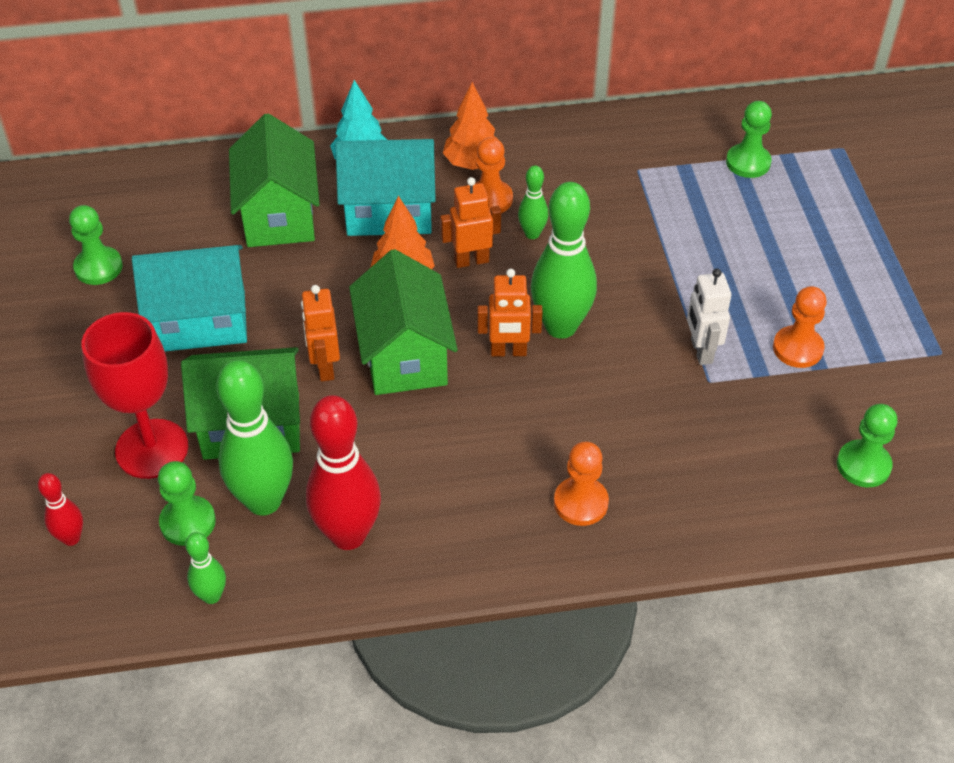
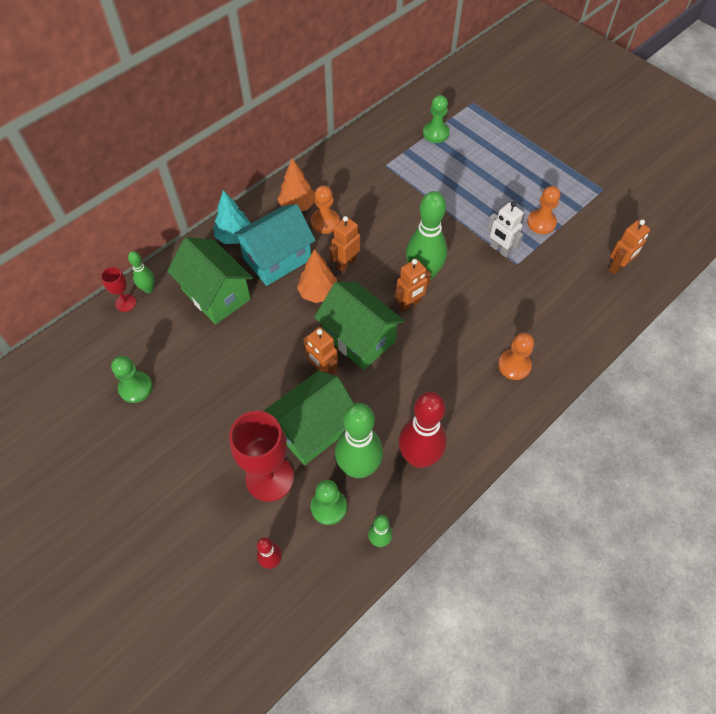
camera: 35 degrees left, 10 degrees up
(170, 171) = (125, 303): none -> red goblet
(201, 321) = (228, 385): turquoise house -> none
(532, 234) = (364, 230): green bowling pin -> green bowling pin (148, 289)
(863, 465) = (618, 267): green pawn -> orange robot

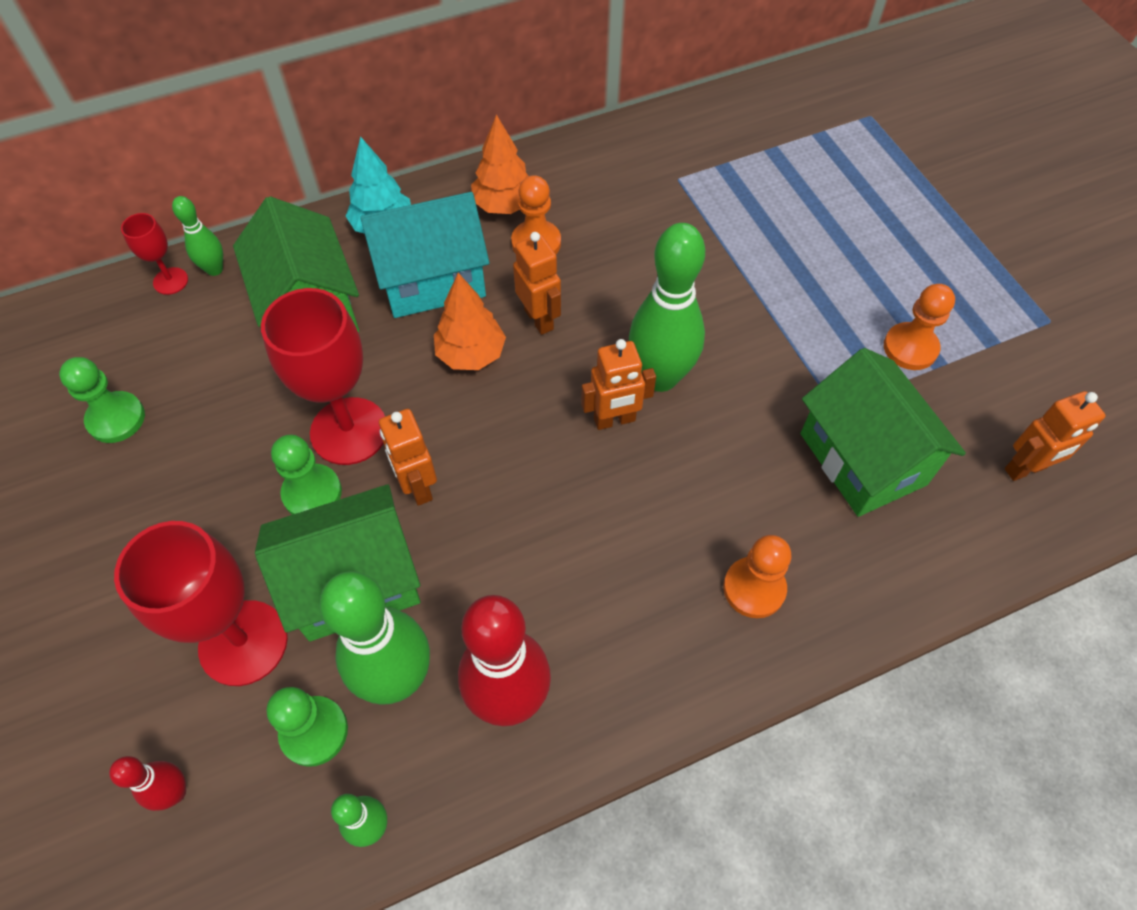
camera: 20 degrees right, 0 degrees up
(271, 353) = (349, 431): none -> red goblet
(346, 263) = (539, 319): orange robot -> orange robot turned 90 degrees clockwise
(359, 338) = (503, 451): green house -> green house (862, 459)
(436, 133) = (785, 149): green pawn -> green pawn (312, 493)
(500, 249) = (815, 373): white robot -> none

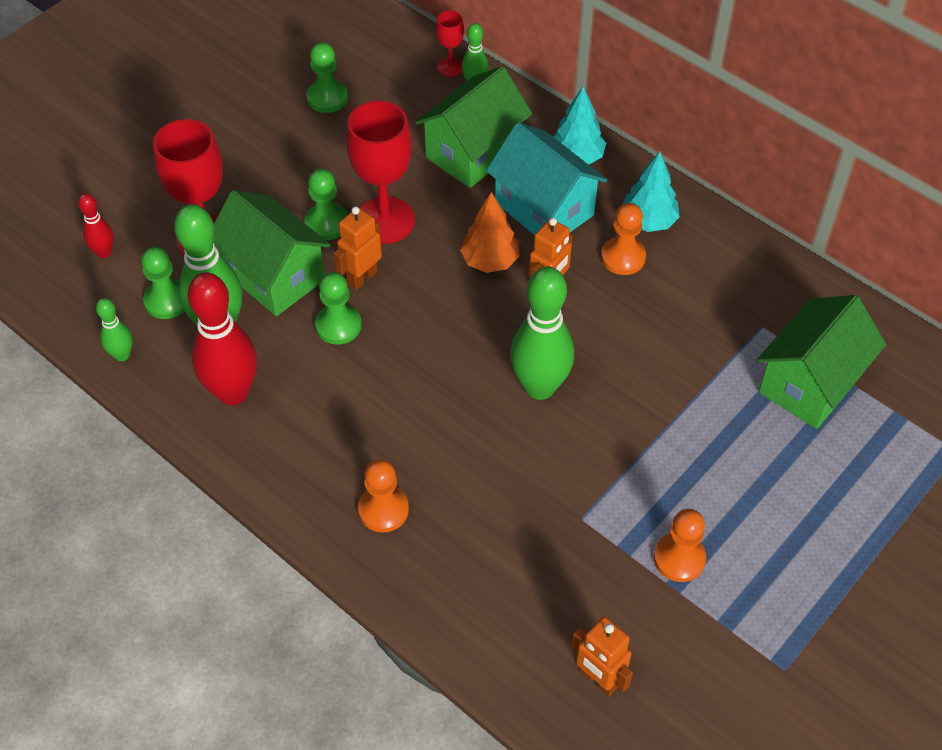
camera: 65 degrees right, 5 degrees down
(473, 538) = (338, 325): none -> green pawn
(504, 205) = (648, 221): orange tree -> turquoise tree
(614, 420) = (482, 371): orange robot -> none
(862, 459) = (540, 551): green house -> green house (810, 383)

